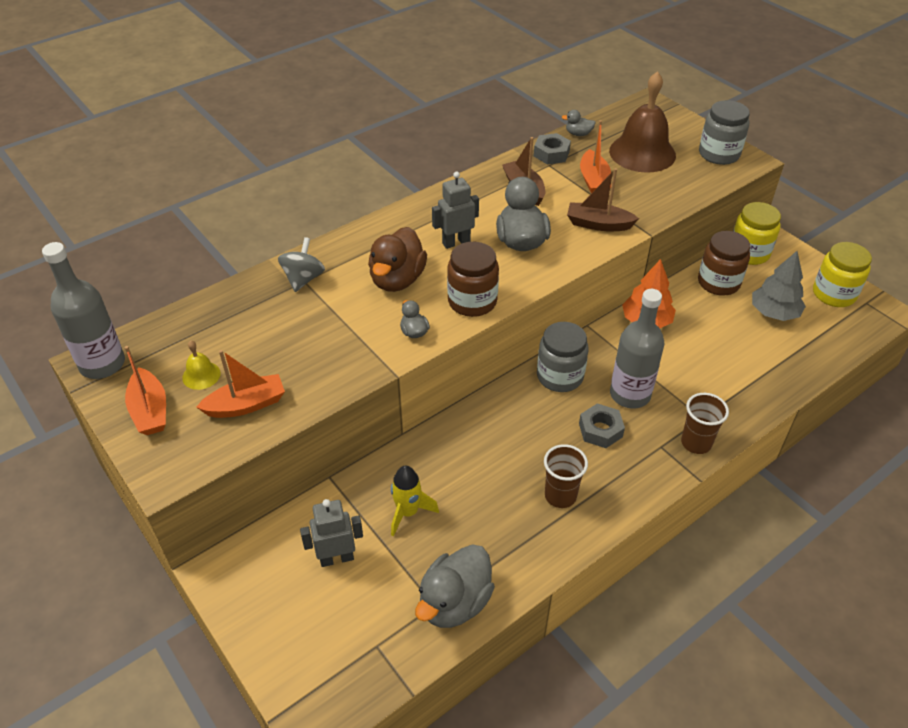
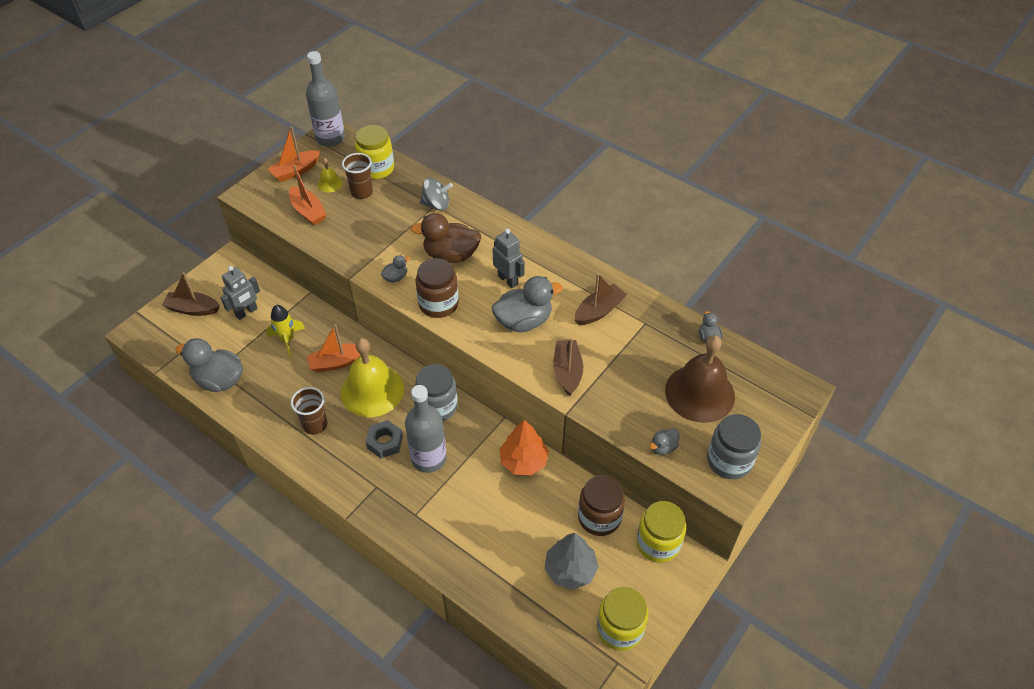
camera: 75 degrees right, 5 degrees up
(201, 324) = (376, 168): none -> yellow jar
(299, 632) = (193, 309): none -> brown boat
(336, 558) = (246, 312): grey robot -> grey robot turned 75 degrees clockwise
(521, 432) = (372, 390): none -> yellow bell
(551, 154) = (664, 322): grey nut -> none
(594, 181) = (634, 360): orange boat -> orange boat (337, 362)
(696, 443) = (385, 512): brown cup -> brown cup (362, 192)
(700, 185) = (663, 447): none -> grey duck

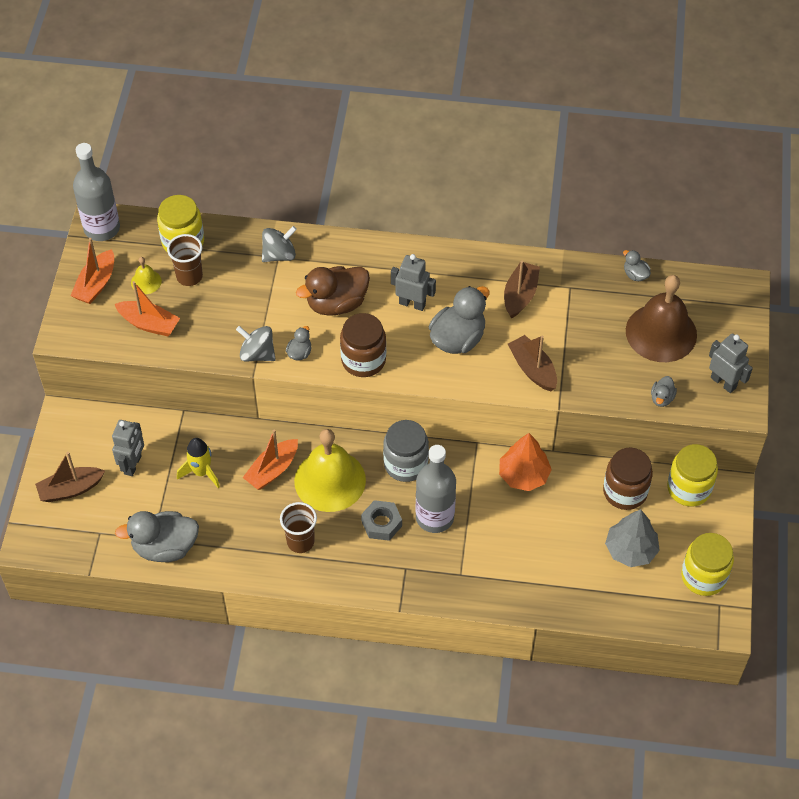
camera: 30 degrees left, 5 degrees up
(365, 264) = (257, 354): none -> grey spinning top
(729, 461) = (723, 382): grey jar -> grey robot

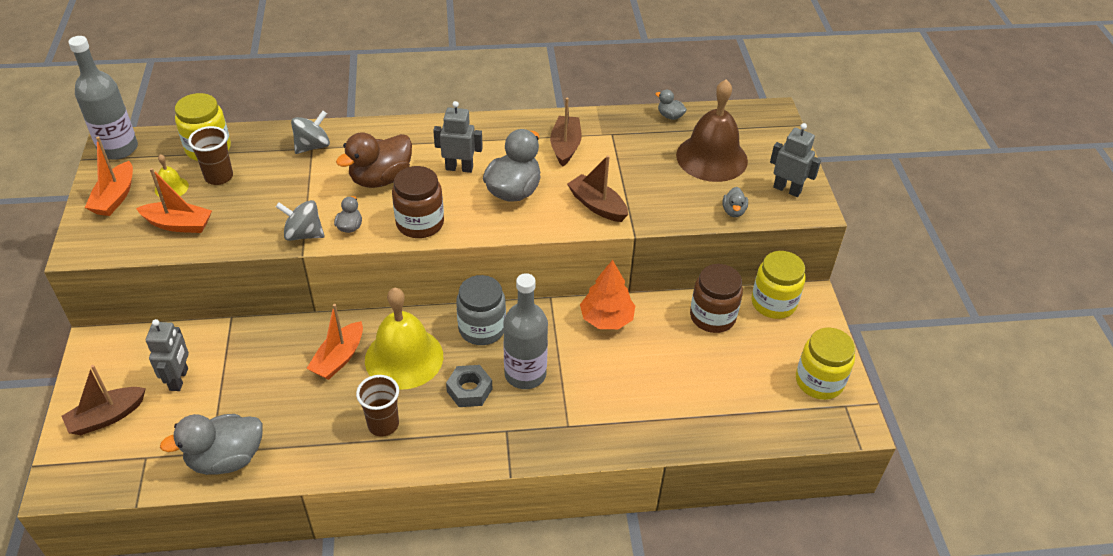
camera: 15 degrees left, 10 degrees down
(201, 472) = (259, 374): yellow rocket -> none
(630, 550) = (737, 369): grey tree -> none

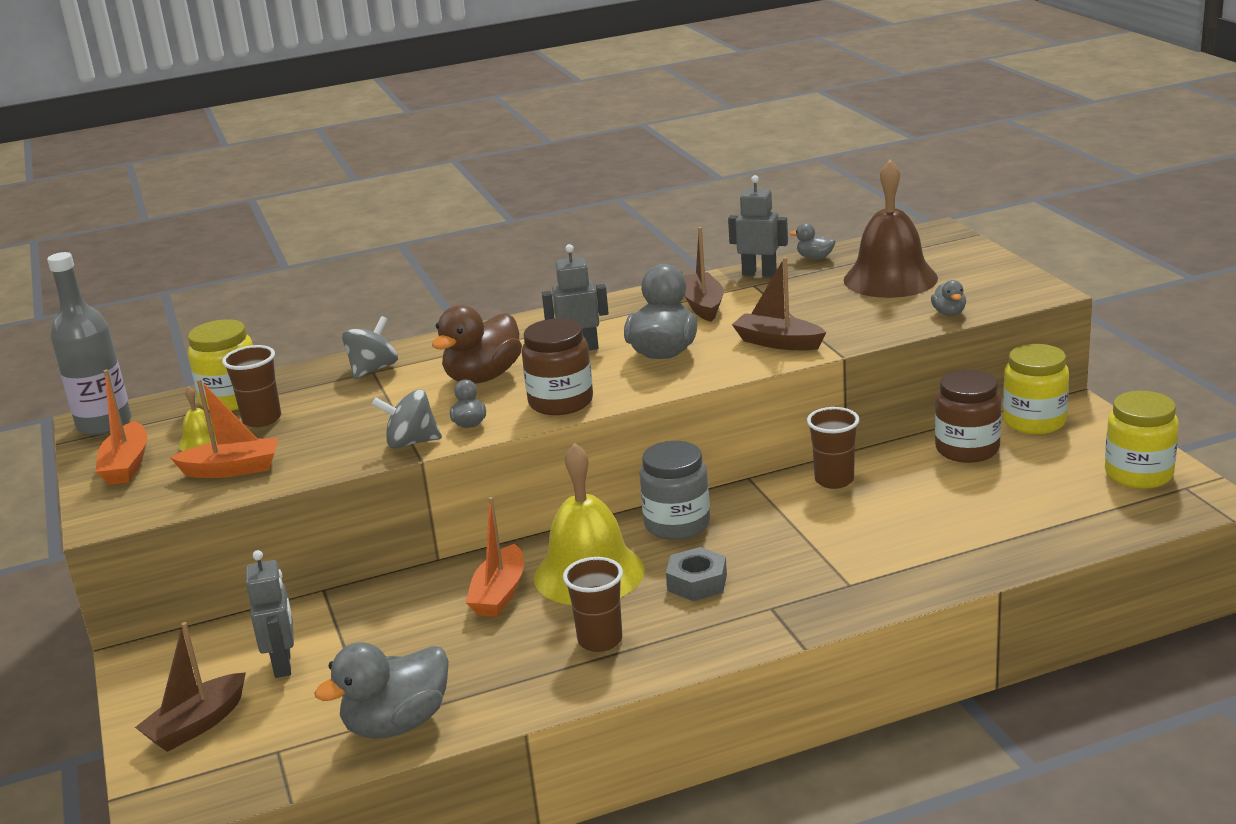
camera: 10 degrees left, 20 degrees down
(525, 374) = (761, 551): grey bottle -> none
(606, 319) = (834, 480): orange tree -> brown cup
(787, 189) = (1000, 284): grey robot -> grey robot (759, 273)

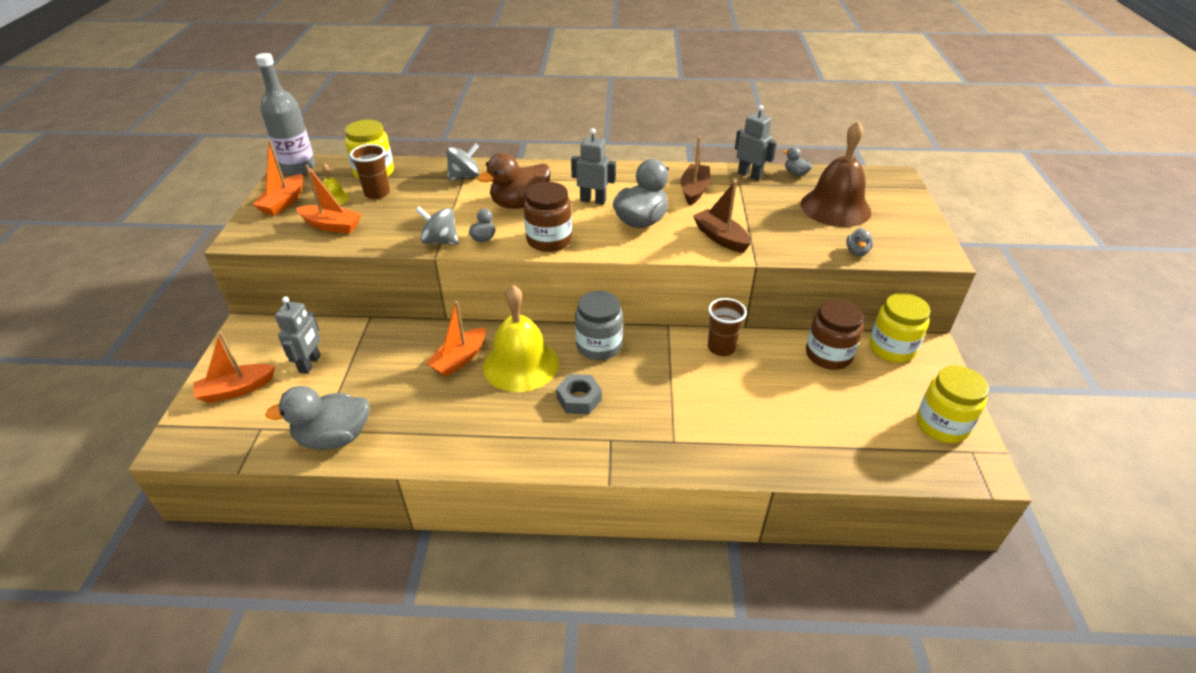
camera: 20 degrees right, 15 degrees up
(197, 725) = (236, 389): brown boat -> orange boat
(600, 640) = (490, 422): brown cup -> none

